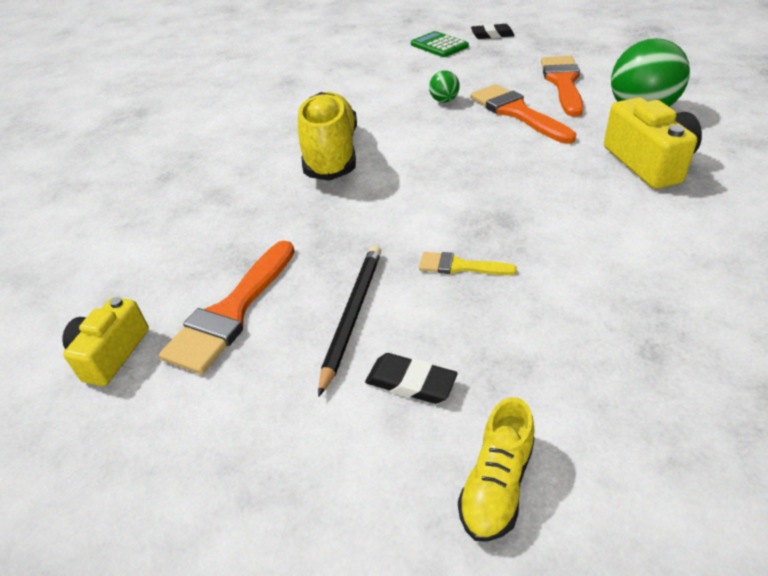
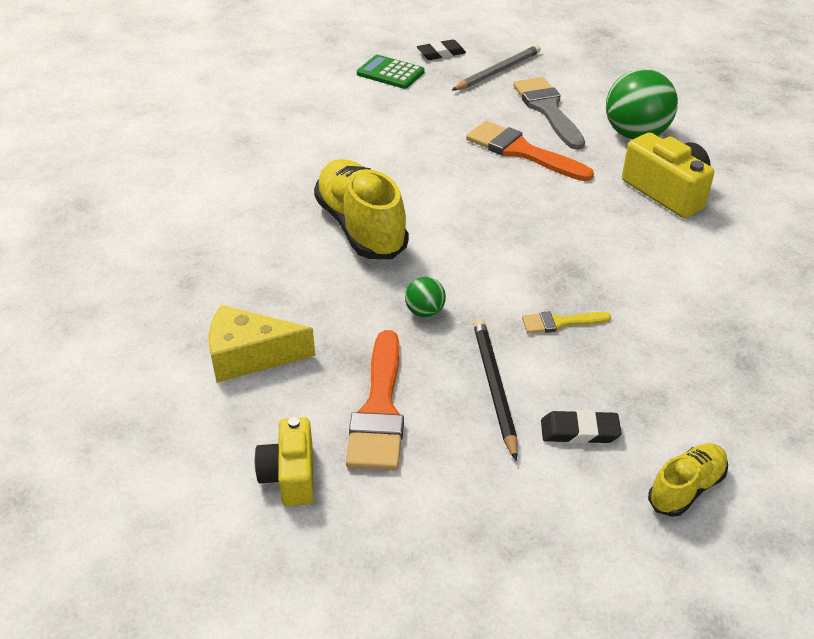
camera: 25 degrees left, 0 degrees up
(163, 242) = (250, 356): none -> yellow cheese
(444, 101) = (439, 146): green ball -> green ball (425, 312)
(496, 485) = (686, 488): yellow shoe -> yellow shoe turned 135 degrees counterclockwise
(534, 51) = (497, 71): none -> grey pencil
(563, 83) = (547, 110): orange brush -> grey brush

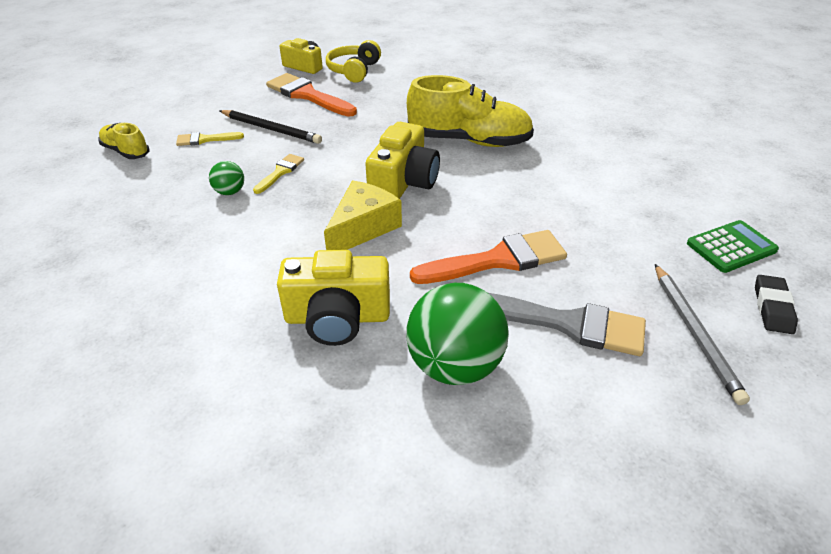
camera: 125 degrees right, 0 degrees up
(250, 356) = (393, 77): yellow cheese -> yellow cheese (363, 228)
(260, 407) = (354, 71): none -> yellow headphones
(425, 312) = (357, 132): green ball -> green ball (230, 192)
(480, 235) = (403, 182): none -> yellow camera
(579, 431) = (205, 139): black eraser -> yellow brush
(686, 488) = (126, 151): yellow shoe -> yellow shoe turned 135 degrees clockwise

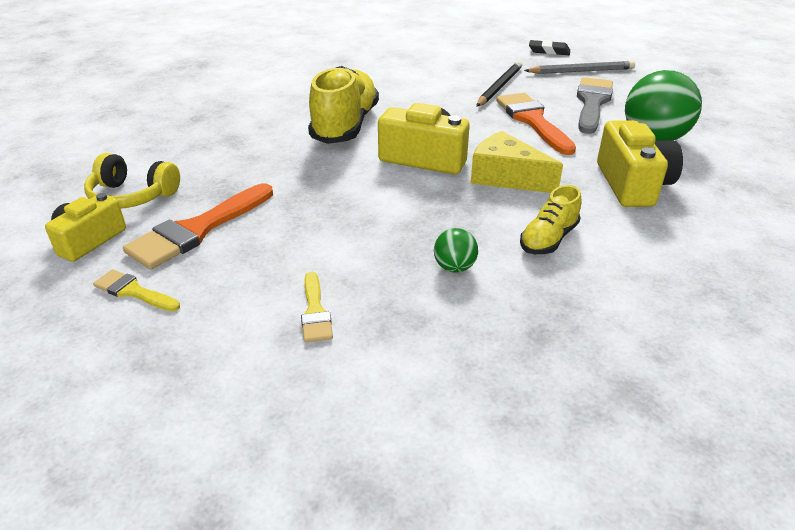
camera: 90 degrees left, 5 degrees down
(126, 151) = (343, 400): yellow shoe -> yellow shoe (548, 239)
(271, 129) = (294, 252): black pencil -> black pencil (499, 87)
(280, 172) = (407, 234): yellow brush -> yellow brush (133, 291)
(731, 247) = (493, 52): green calculator -> none

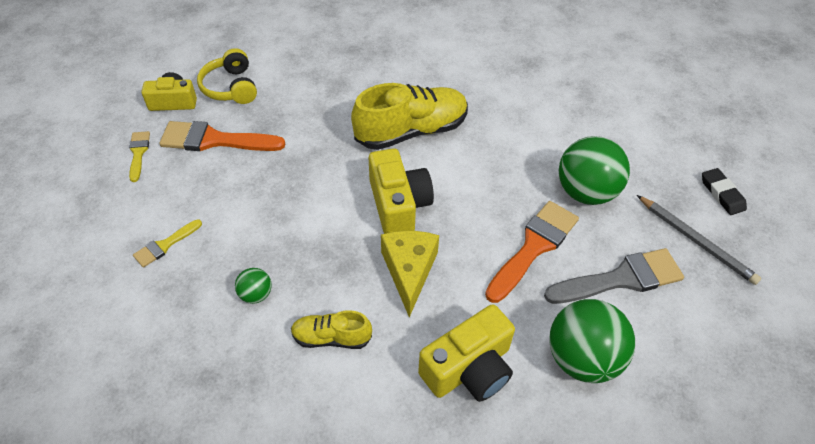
camera: 55 degrees right, 15 degrees up
(499, 87) = (585, 192): black pencil -> green ball

